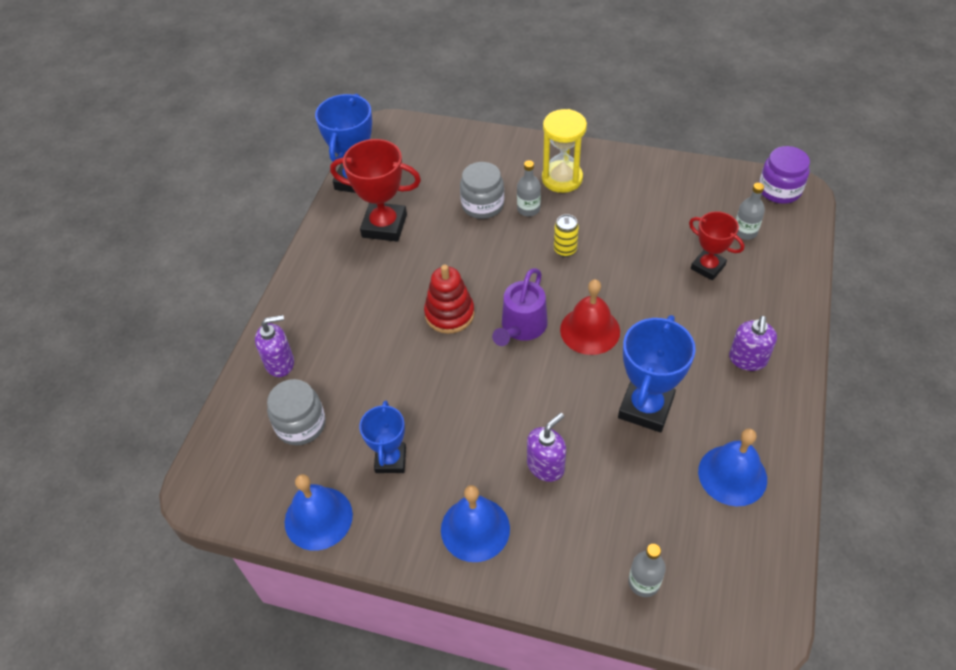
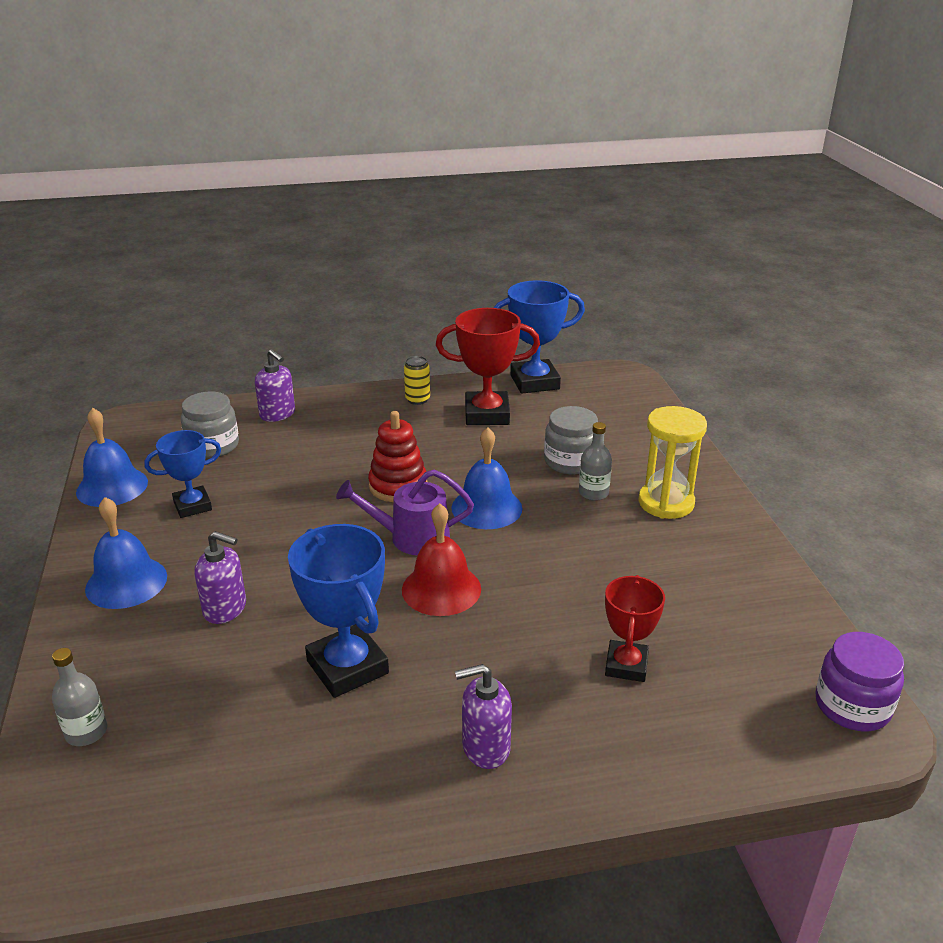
camera: 60 degrees right, 20 degrees down
(384, 226) = (487, 414): red trophy -> red trophy turned 75 degrees counterclockwise
(565, 250) = (553, 536): yellow can -> yellow can (417, 400)
(645, 407) = (347, 667): blue trophy -> blue trophy turned 60 degrees clockwise
(732, 475) = (276, 778): blue bell -> blue bell (486, 508)
(745, 232) = (727, 687): grey bottle -> none

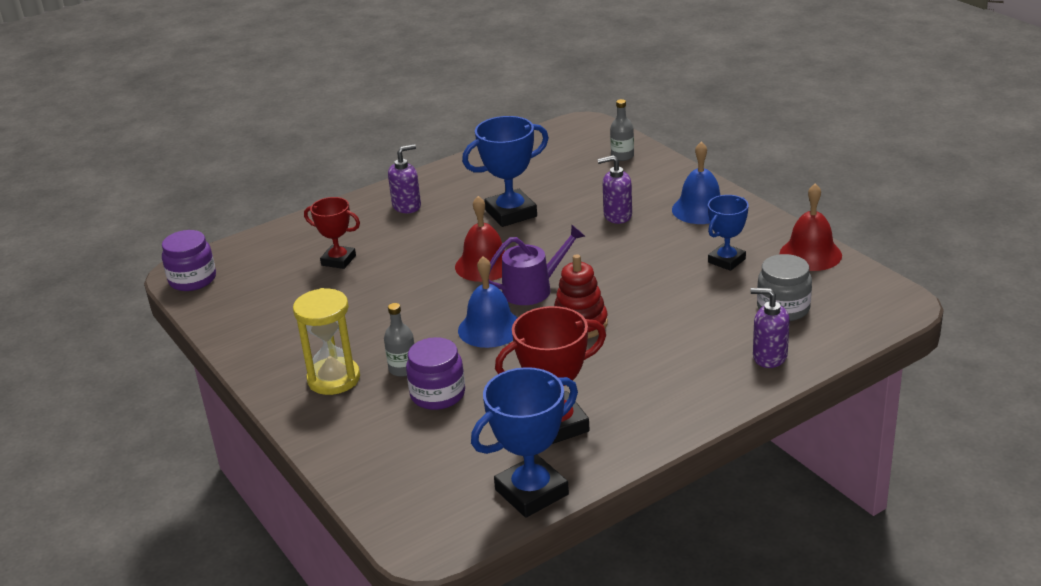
camera: 160 degrees right, 0 degrees up
(112, 487) = (810, 254): blue bell -> red bell
(347, 667) = (511, 213): blue trophy -> blue trophy turned 60 degrees counterclockwise
(417, 400) = (646, 421): yellow can -> none
(570, 462) = (438, 394): grey jar -> purple jar
(626, 665) = (338, 260): red trophy -> red trophy turned 60 degrees counterclockwise

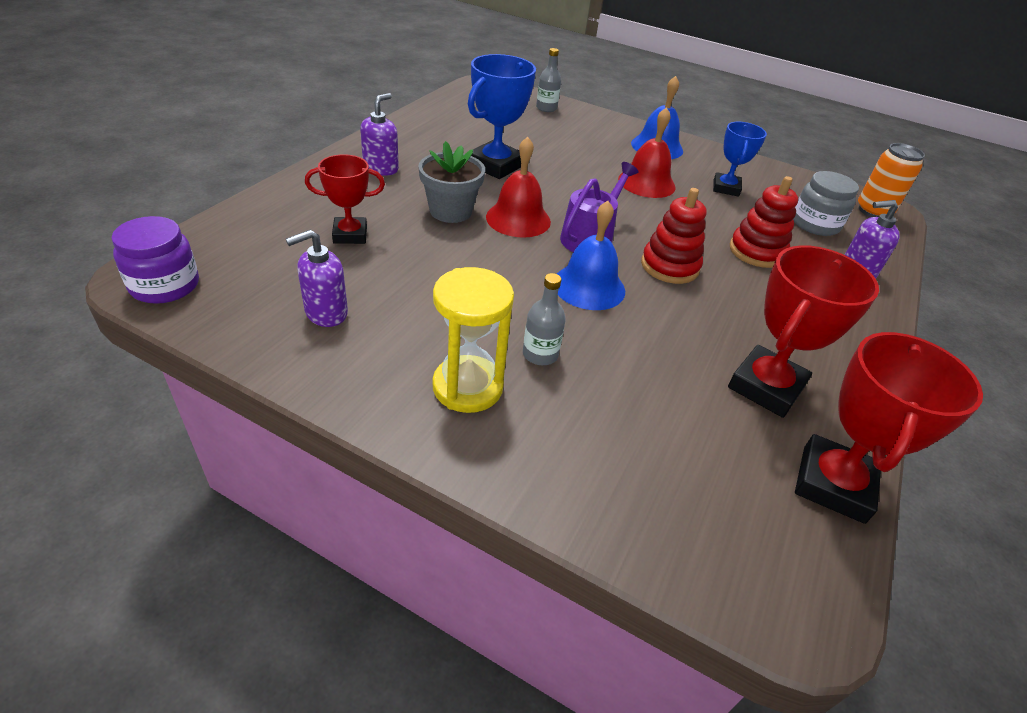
camera: 35 degrees left, 10 degrees up
(433, 251) = (450, 211): none -> grey flower pot
(438, 394) = (609, 379): purple jar -> none
(531, 492) = (833, 484): blue trophy -> red trophy
(617, 216) = (595, 158): purple soap dispenser -> purple soap dispenser (326, 313)
(682, 324) = (756, 251): none -> red stacking toy
(810, 254) = (780, 175): red bell -> red bell (646, 183)
(875, 305) = (873, 211): none -> orange can

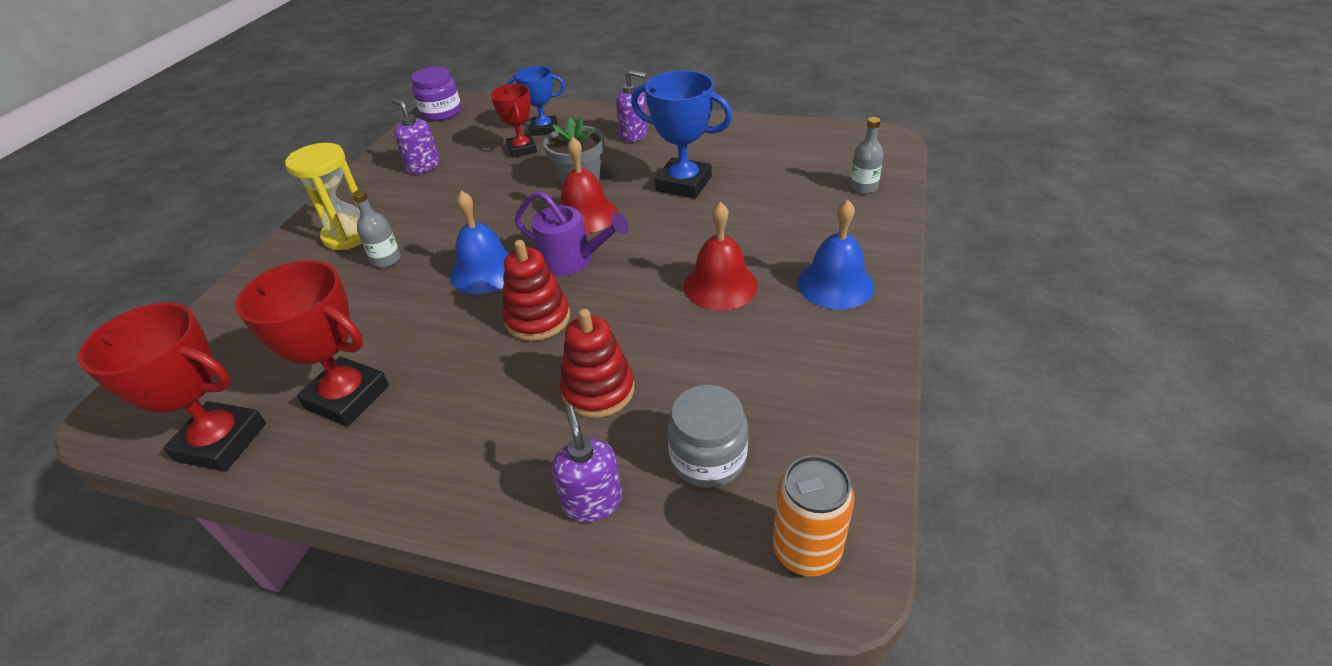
camera: 85 degrees right, 0 degrees up
(725, 188) = (758, 357): blue trophy -> blue trophy (544, 129)

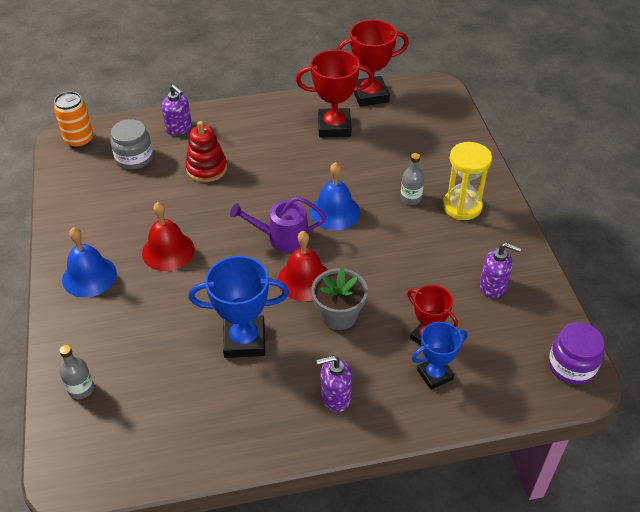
camera: 150 degrees right, 5 degrees up
(538, 319) = (271, 193): red stacking toy -> none

